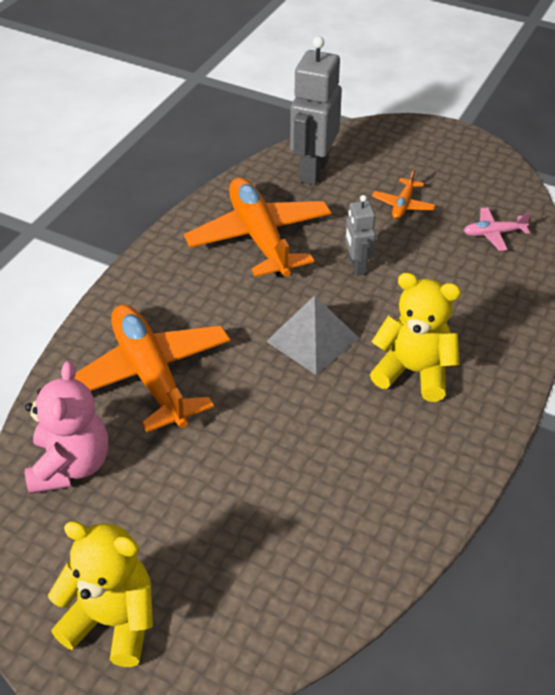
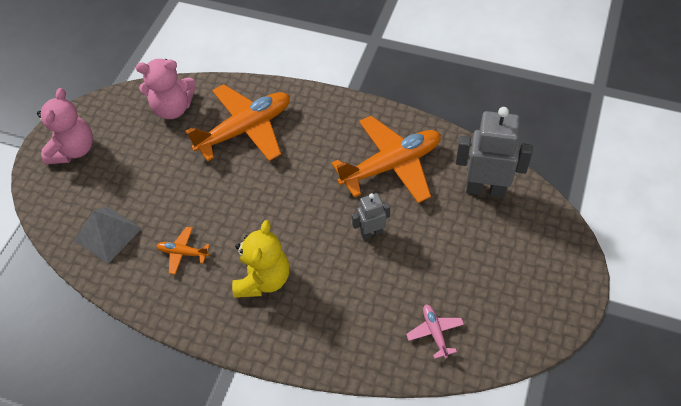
camera: 85 degrees right, 10 degrees up
(113, 621) = (73, 150): yellow teddy bear -> pink teddy bear
(312, 339) = (288, 213): grey pyramid -> grey pyramid (108, 234)
(403, 205) = (457, 259): orange plane -> orange plane (183, 253)

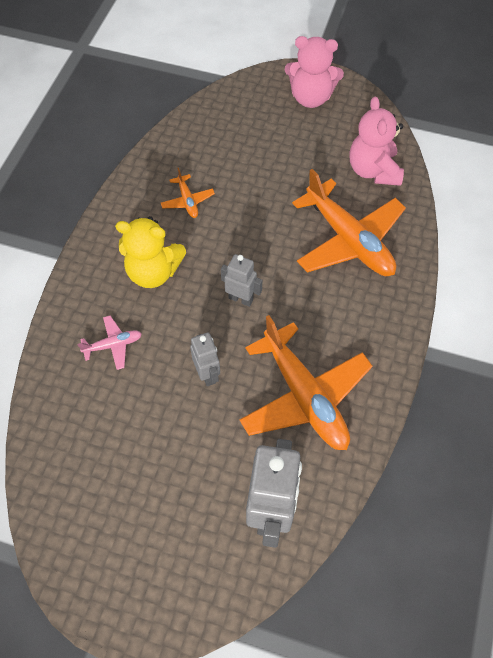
camera: 85 degrees right, 5 degrees up
(108, 234) = (211, 139): grey pyramid -> none
(183, 253) = (187, 201): orange plane -> orange plane turned 150 degrees clockwise
(298, 208) = (241, 299): none -> grey robot
(435, 332) = (77, 439): pink plane -> pink plane (113, 345)

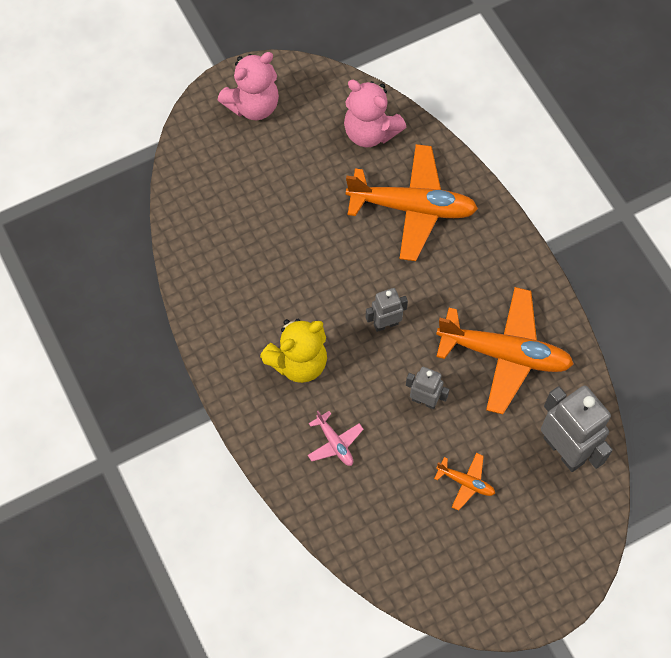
camera: 45 degrees left, 5 degrees up
(113, 345) = (335, 443): pink plane -> pink plane turned 120 degrees clockwise
(187, 201) = (258, 282): orange plane -> orange plane (465, 482)

